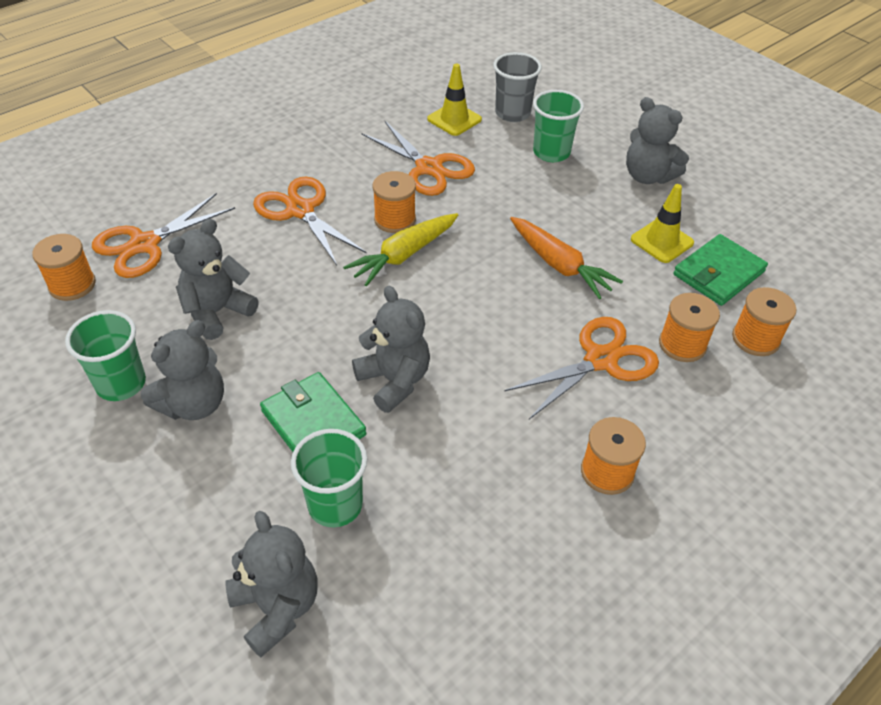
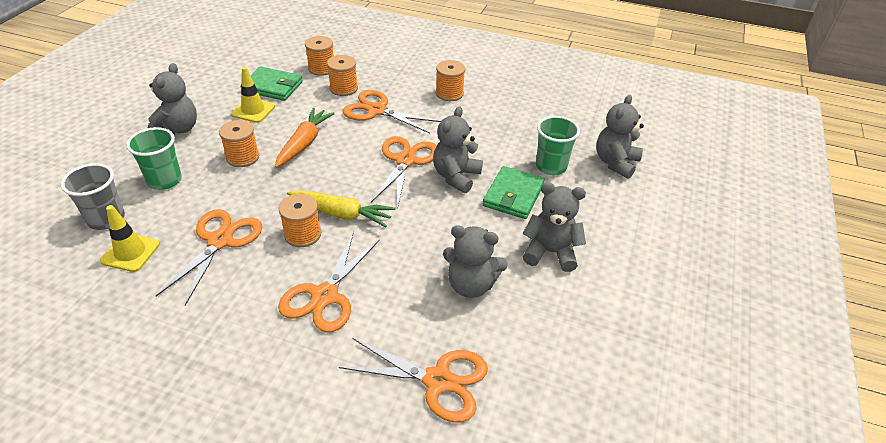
camera: 120 degrees left, 5 degrees down
(72, 285) = (520, 400): orange spool -> orange spool (243, 157)
(121, 384) = (571, 298): green cup -> none
(462, 344) = (405, 161): none -> orange scissors

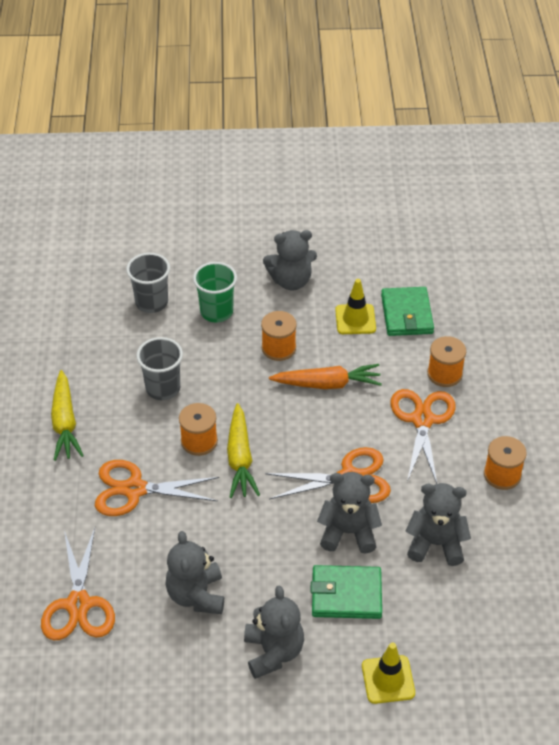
camera: 70 degrees right, 5 degrees up
(130, 252) = (123, 339): yellow traffic cone -> yellow traffic cone (388, 679)
(197, 330) = (65, 423): none -> yellow carrot
(220, 241) = (163, 388): orange scissors -> grey cup
(321, 68) = (470, 338): orange spool -> none
(551, 166) = (419, 618): green cup -> none
(615, 163) = (467, 686): grey teddy bear -> grey teddy bear (436, 543)

